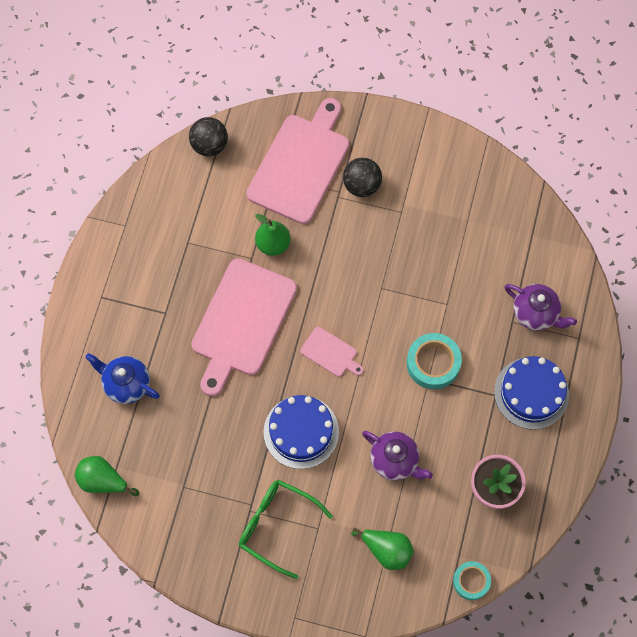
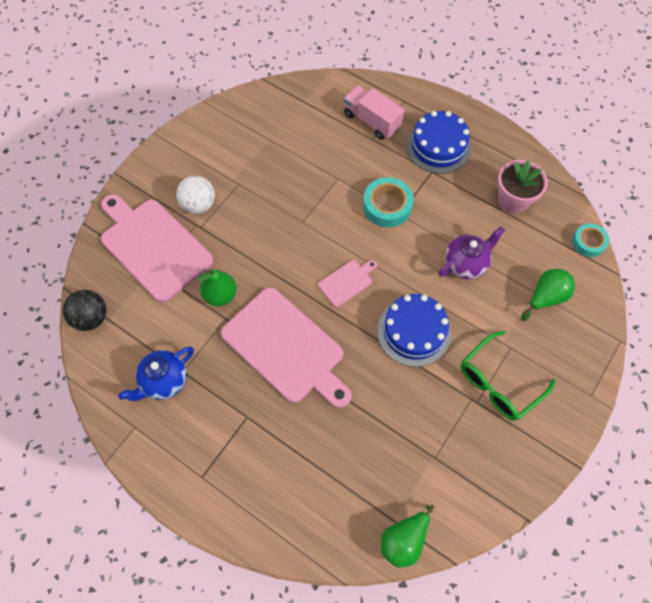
camera: 70 degrees left, 5 degrees down
(126, 384) = (307, 481): blue teapot -> blue teapot (164, 381)
(361, 185) = (199, 205): black ball -> white ball
(535, 314) = (372, 121): purple teapot -> pink truck

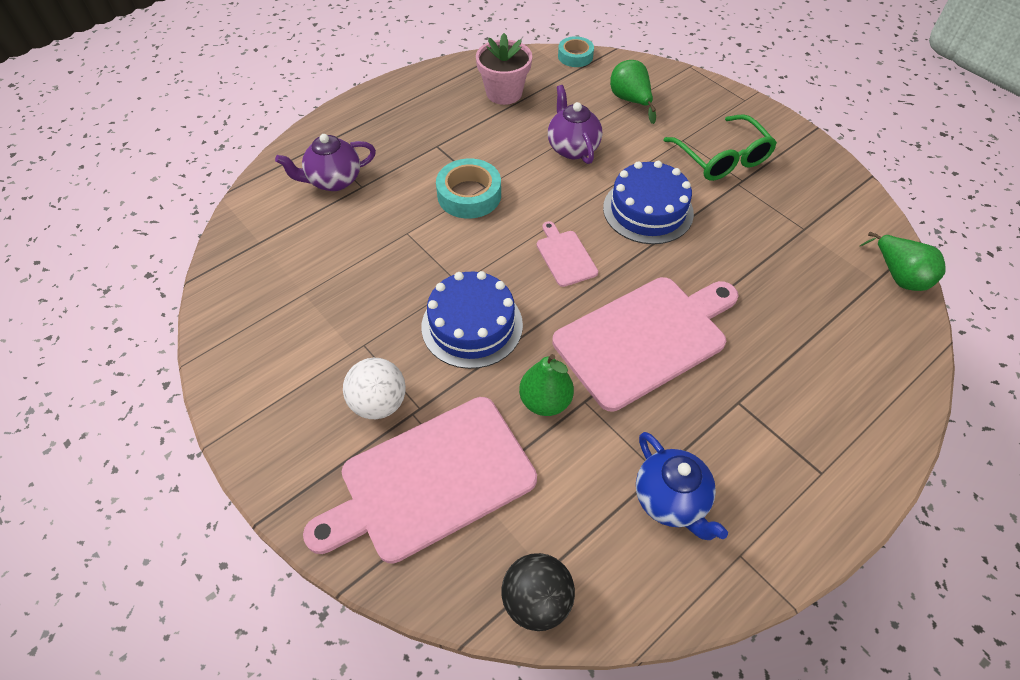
camera: 75 degrees left, 10 degrees down
(372, 121) = (334, 181): pink truck -> purple teapot
(438, 146) = (404, 132): blue cake -> blue cake (472, 325)

